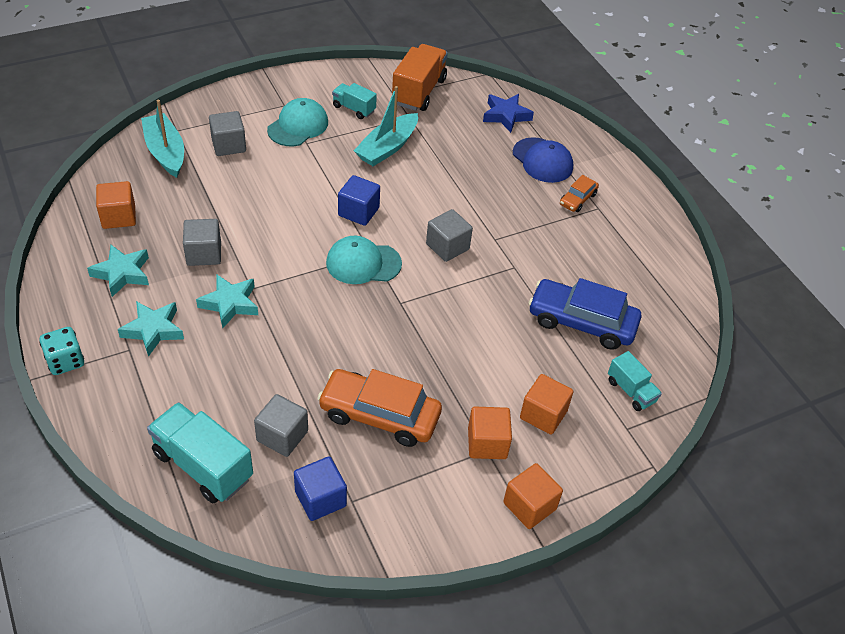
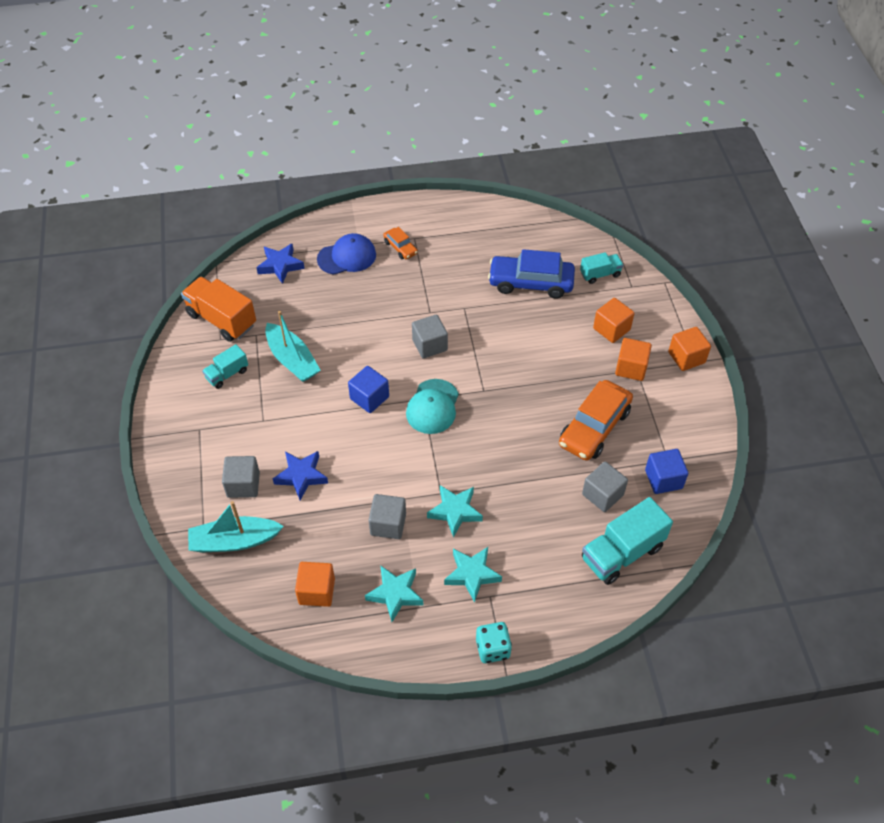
camera: 70 degrees left, 5 degrees up
(248, 181) = (301, 476): none -> blue star
(298, 126) = (236, 423): turquoise cap -> none
(581, 322) = (530, 283): blue car -> blue car turned 60 degrees clockwise

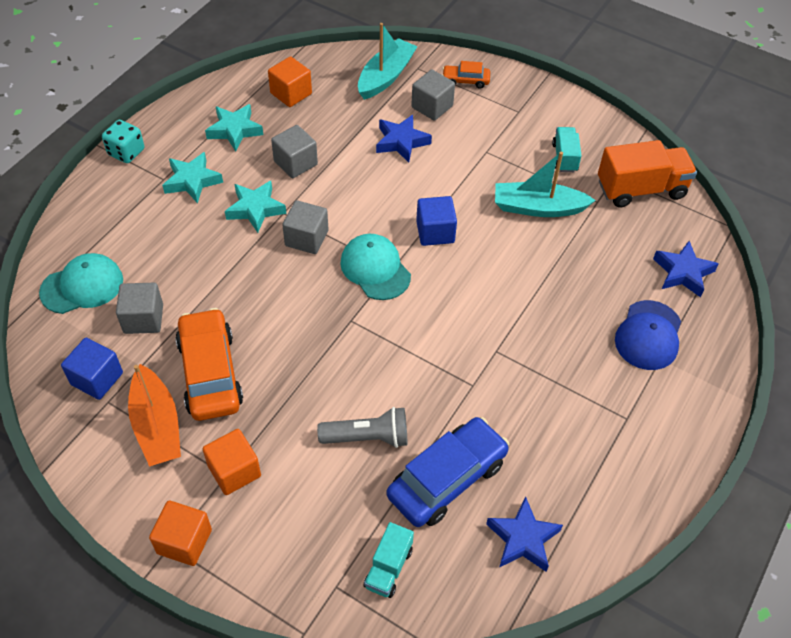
camera: 130 degrees right, 0 degrees up
(400, 248) = (621, 393): orange car -> orange car (465, 80)
(429, 345) = (451, 319): grey cube -> grey cube (306, 238)
(527, 238) = (523, 539): none -> blue star
(546, 328) = (367, 437): none -> grey flashlight
(611, 329) = (300, 501): orange cube -> none
(622, 553) = (82, 286): turquoise truck -> turquoise cap
(651, 423) = (157, 425): none -> orange boat

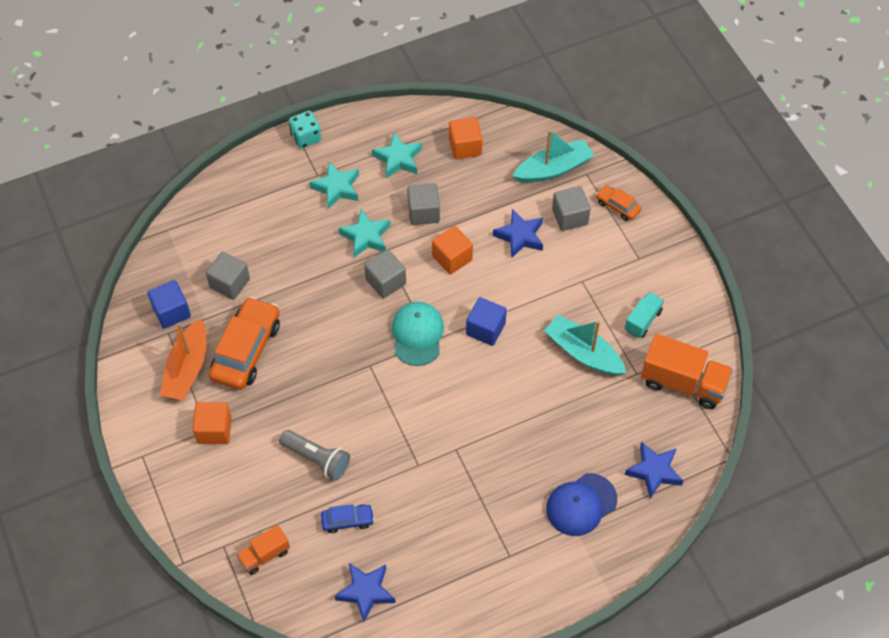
camera: 35 degrees right, 5 degrees up
(82, 286) = (206, 235): turquoise cap -> none
(184, 541) = (152, 459): orange cube -> orange cube (452, 258)
(388, 568) = (264, 555): turquoise truck -> orange truck
(447, 479) = (347, 520): blue car -> blue car, size x0.50

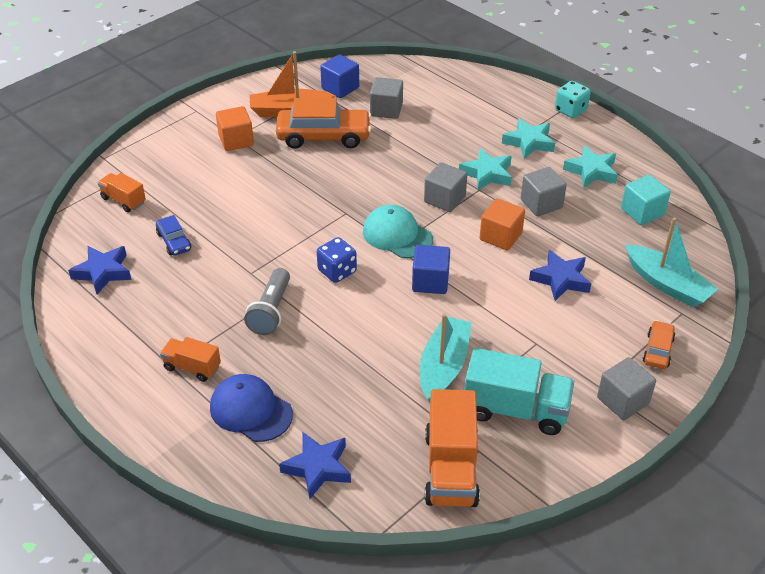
camera: 70 degrees right, 15 degrees down
(317, 459) = (231, 206): grey flashlight -> grey flashlight (271, 311)
(417, 334) = (397, 235): turquoise cap -> turquoise cap turned 120 degrees counterclockwise
(444, 395) = (337, 271): none -> blue dice
(465, 147) = (642, 212): orange cube -> turquoise cube
(517, 539) = (192, 367): none -> orange truck
(569, 217) = (614, 313): grey cube -> grey cube (623, 401)
(642, 320) = (516, 410): turquoise truck -> turquoise truck, size x1.78

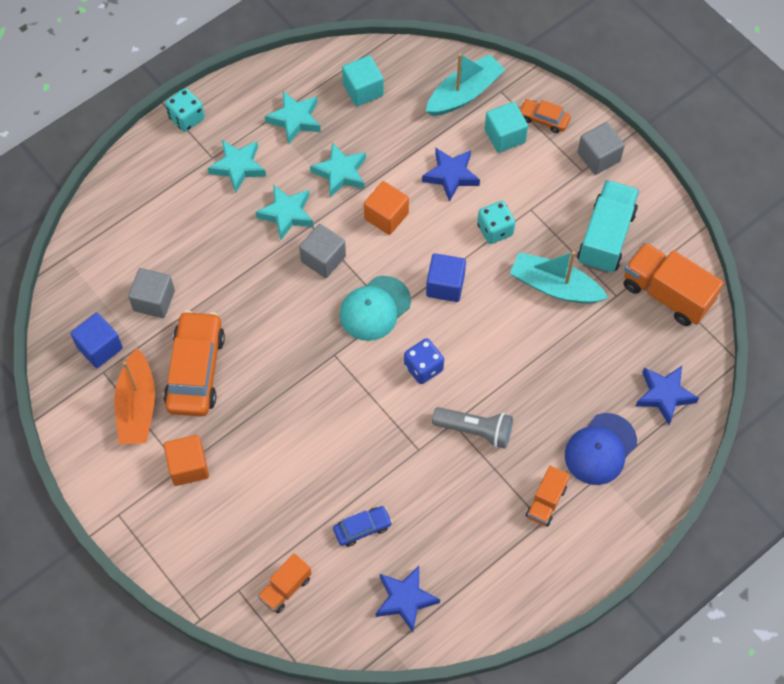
camera: 85 degrees left, 20 degrees up
(451, 469) = (666, 294): orange truck -> orange truck turned 150 degrees counterclockwise
(503, 316) = (495, 230): none -> turquoise dice
(541, 204) = (340, 173): grey cube -> turquoise star
(624, 318) = (504, 136): none -> turquoise cube

